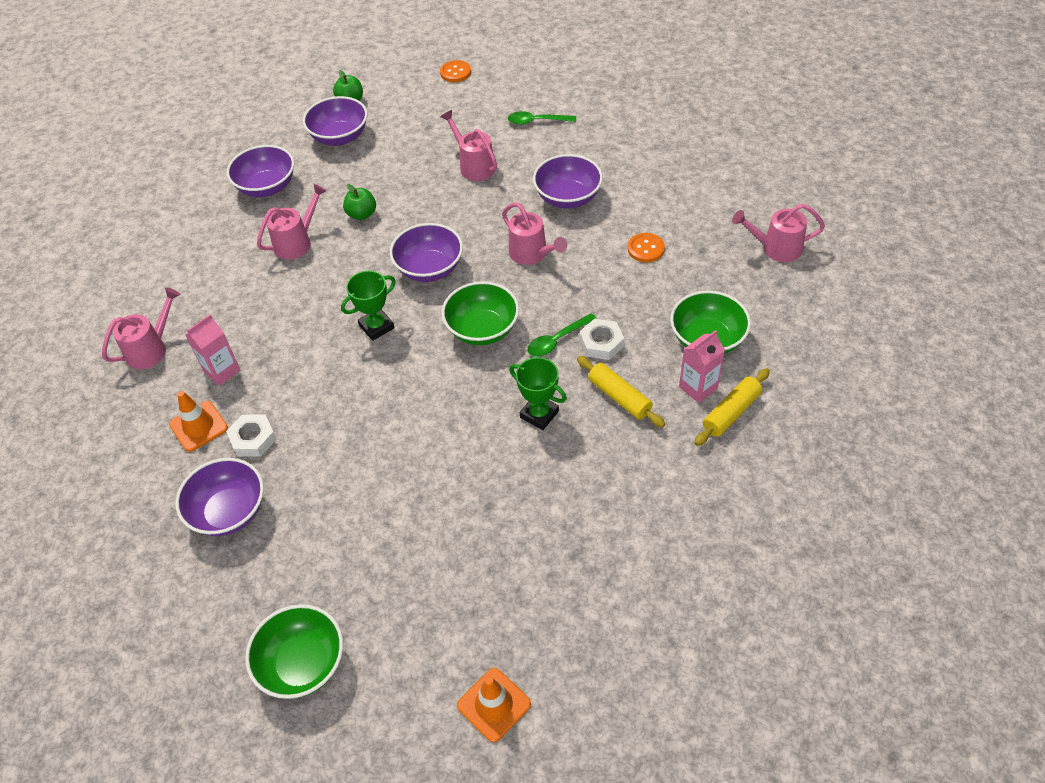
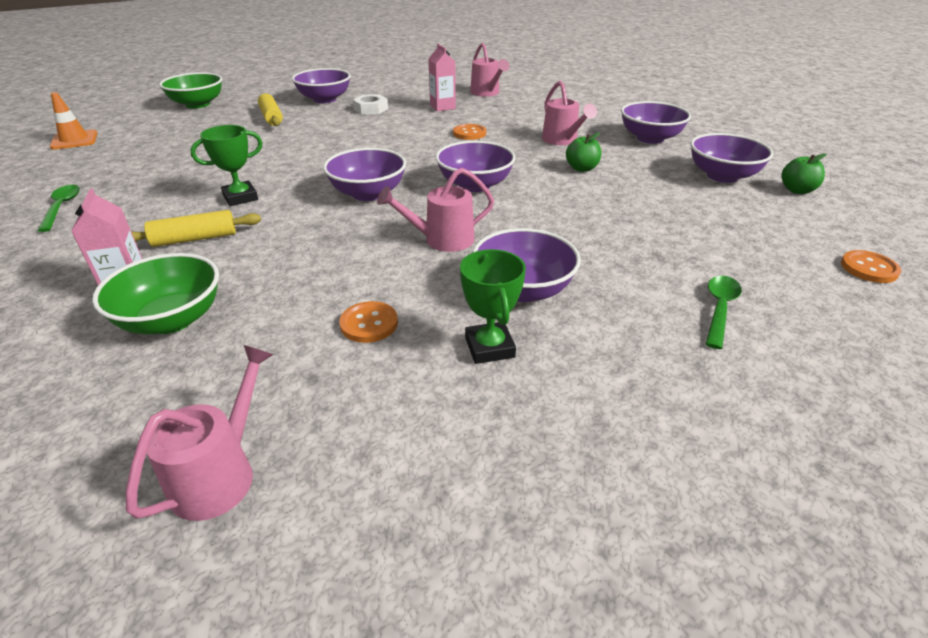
camera: 110 degrees right, 15 degrees down
(198, 426) = (402, 98): orange traffic cone -> none
(304, 315) = (469, 133): none -> orange button
(376, 327) = (426, 154): green trophy -> green trophy (489, 347)
(474, 165) = (632, 238): pink watering can -> none
(482, 329) = (368, 193): green bowl -> purple bowl
(557, 340) = (306, 225): green spoon -> green spoon (62, 207)
(601, 343) = (269, 247): white nut -> none
(731, 412) = (66, 299): yellow rolling pin -> yellow rolling pin (271, 117)

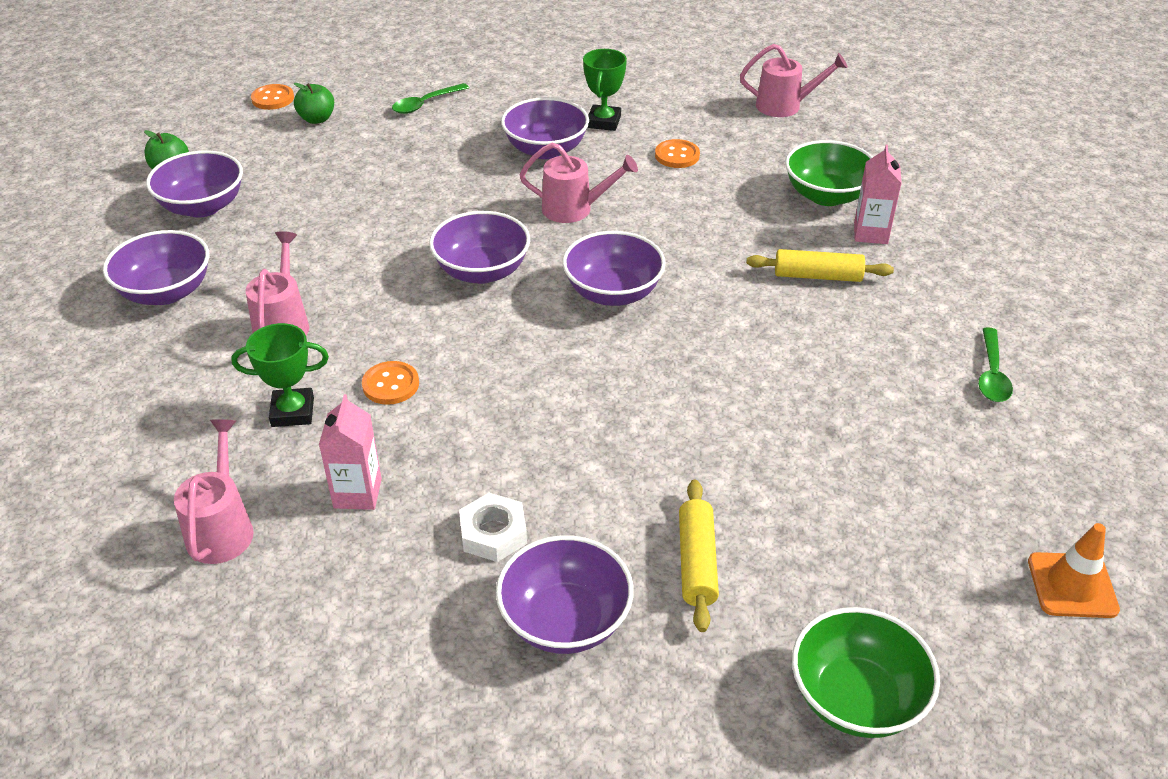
camera: 155 degrees left, 5 degrees up
(221, 473) = (785, 106): pink watering can -> pink watering can turned 135 degrees counterclockwise
(240, 197) = (767, 329): green trophy -> green trophy (292, 412)
(581, 168) = (332, 262): green apple -> green apple (317, 119)

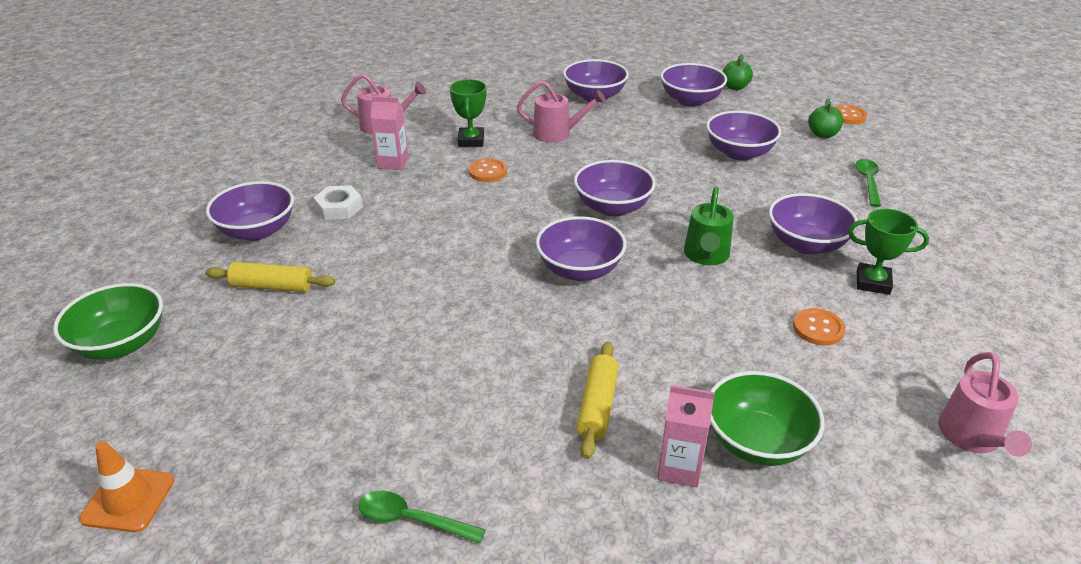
camera: 95 degrees right, 5 degrees down
(355, 177) = (739, 153): none -> purple bowl
(425, 104) = (868, 182): green spoon -> green spoon turned 45 degrees clockwise
(575, 209) = (706, 256): pink watering can -> green watering can

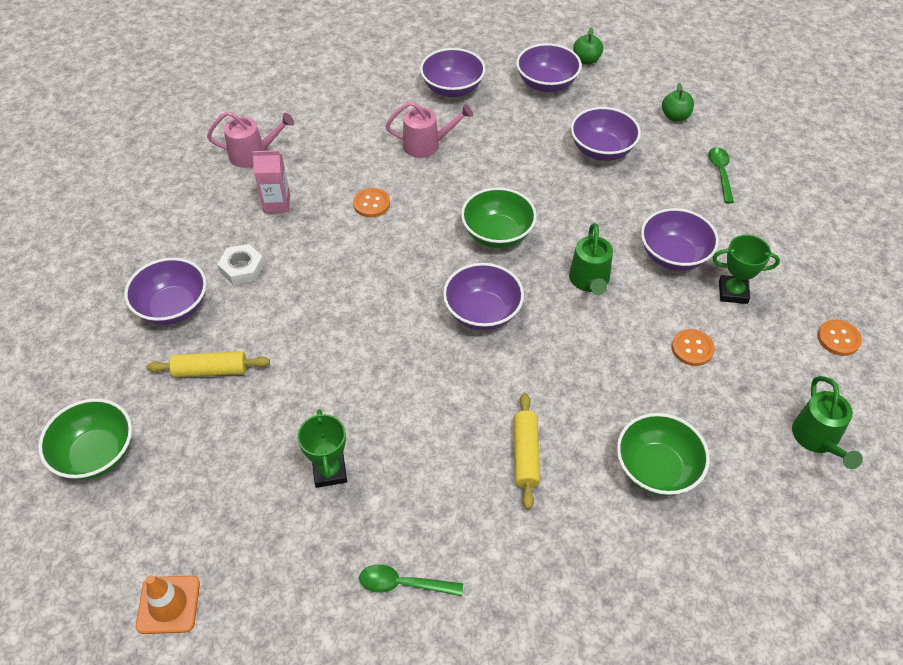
camera: 10 degrees left, 15 degrees up
(471, 140) = (345, 164): green trophy -> green trophy (329, 471)
(612, 207) = (497, 234): purple bowl -> green bowl
(679, 468) = (600, 503): pink carton -> none
(848, 116) = (696, 88): orange button -> orange button (838, 338)
(972, 438) = (818, 440): pink watering can -> green watering can

